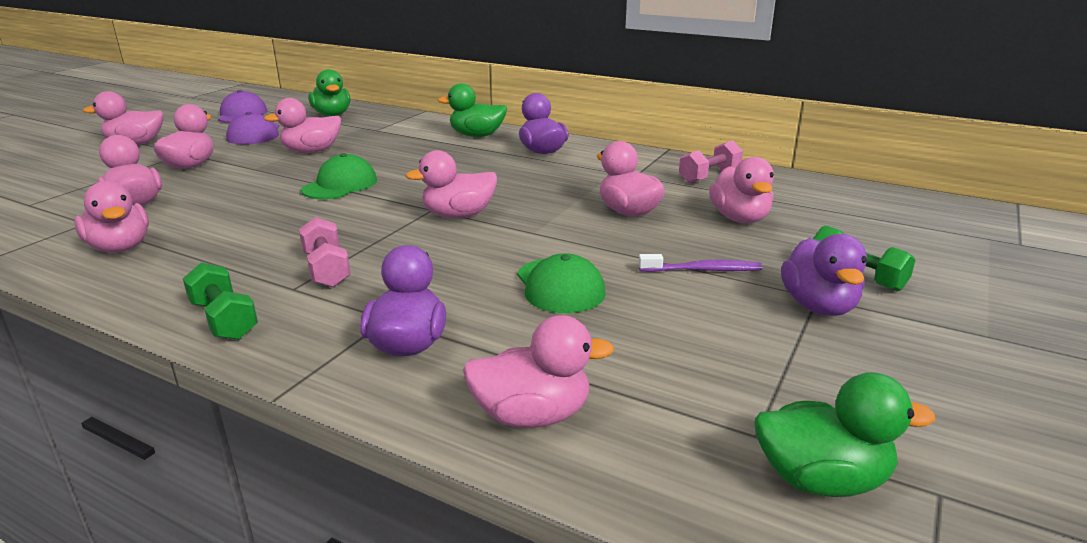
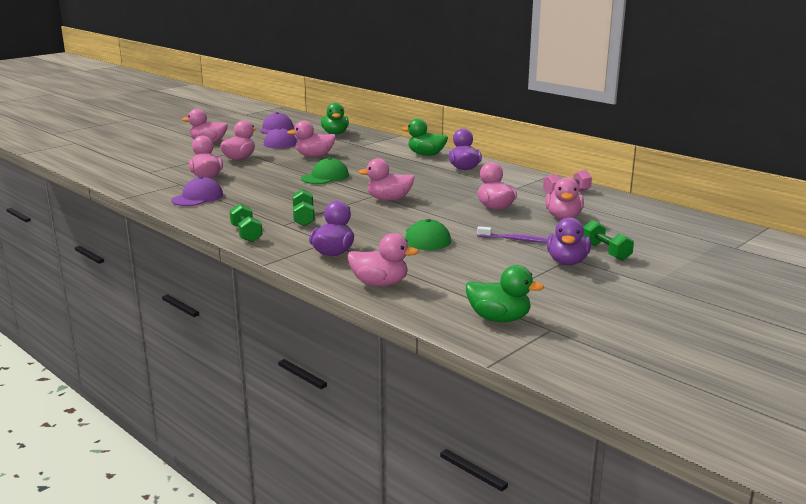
camera: 15 degrees right, 5 degrees down
(120, 247) = (198, 197): pink duck -> purple cap
(327, 269) = (303, 218): pink dumbbell -> green dumbbell

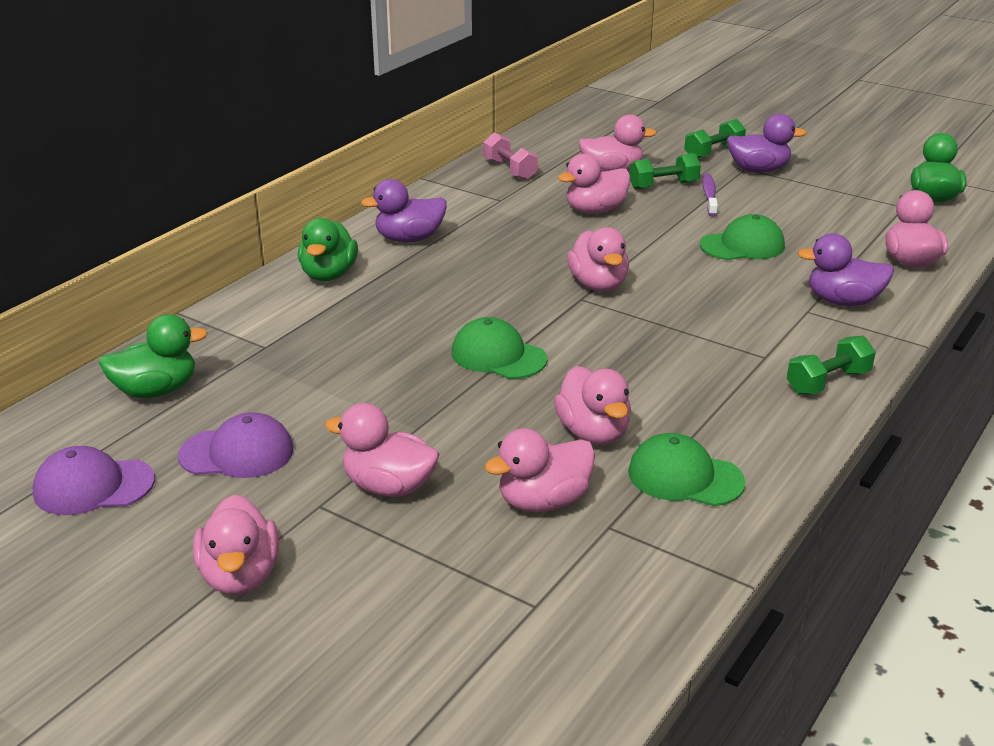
camera: 100 degrees left, 10 degrees up
(198, 197) = (685, 477): purple cap -> green cap
(303, 218) = (725, 344): green dumbbell -> green dumbbell (663, 185)
(314, 156) = (353, 389): pink duck -> pink duck (593, 433)

